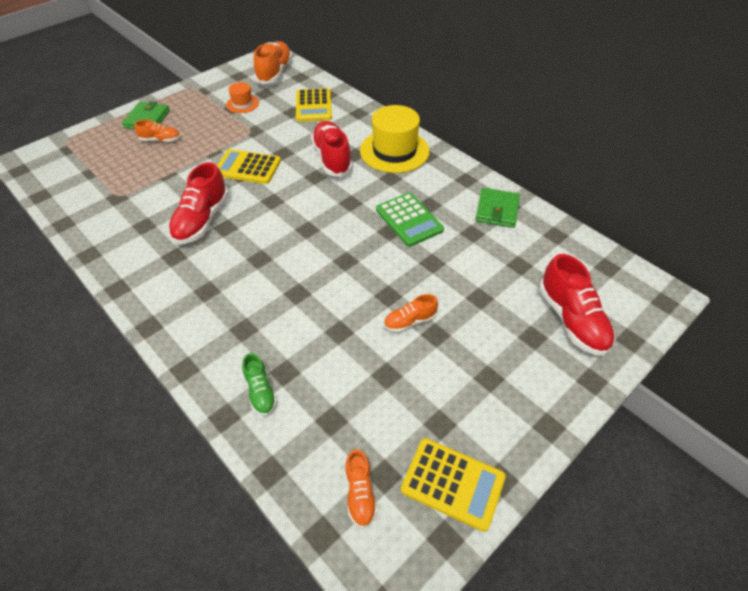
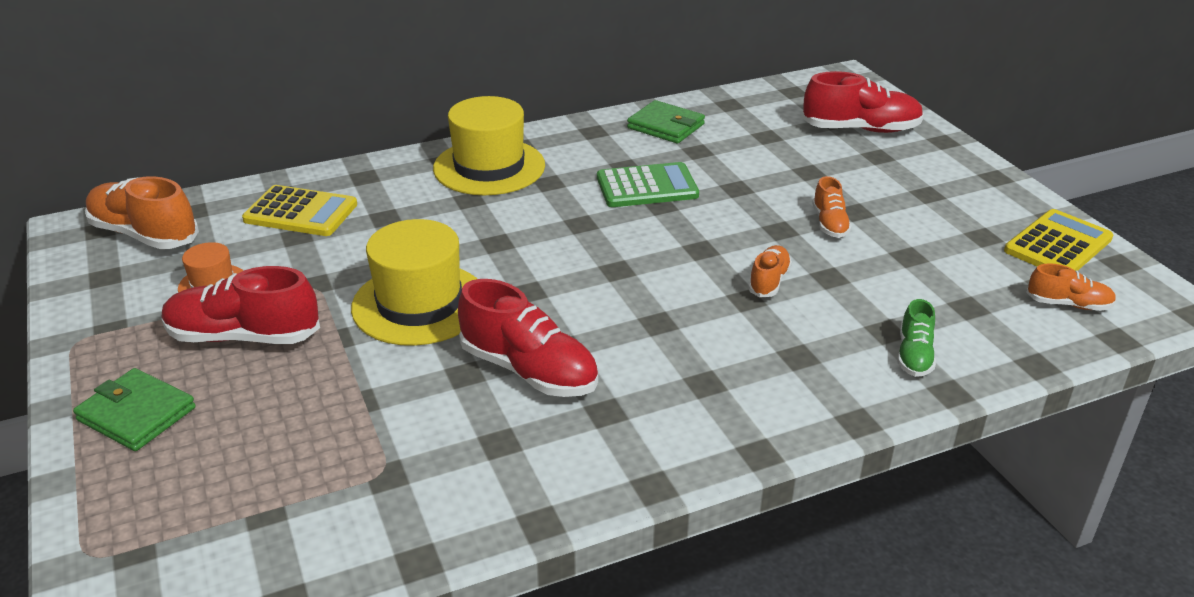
camera: 70 degrees left, 15 degrees down
(160, 140) = (236, 400): orange shoe -> orange shoe (769, 281)
(248, 167) = (419, 304): yellow calculator -> yellow hat
(260, 391) = (914, 355): green shoe -> green shoe turned 105 degrees clockwise
(332, 158) = (463, 220): red shoe -> red shoe (244, 336)

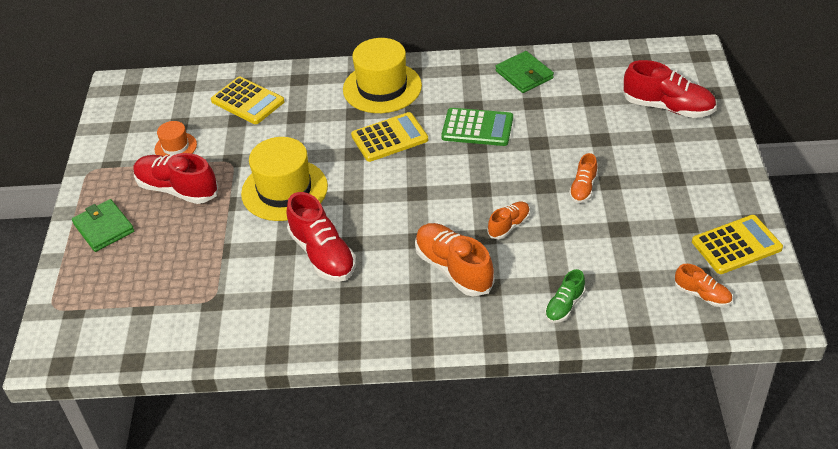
camera: 25 degrees right, 10 degrees up
(145, 234) = (152, 99): orange shoe -> orange shoe (454, 269)
(536, 217) = (389, 138): none -> yellow calculator

